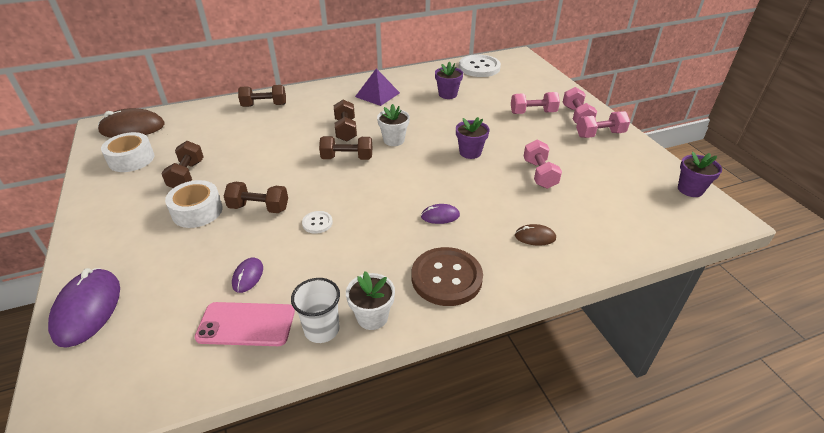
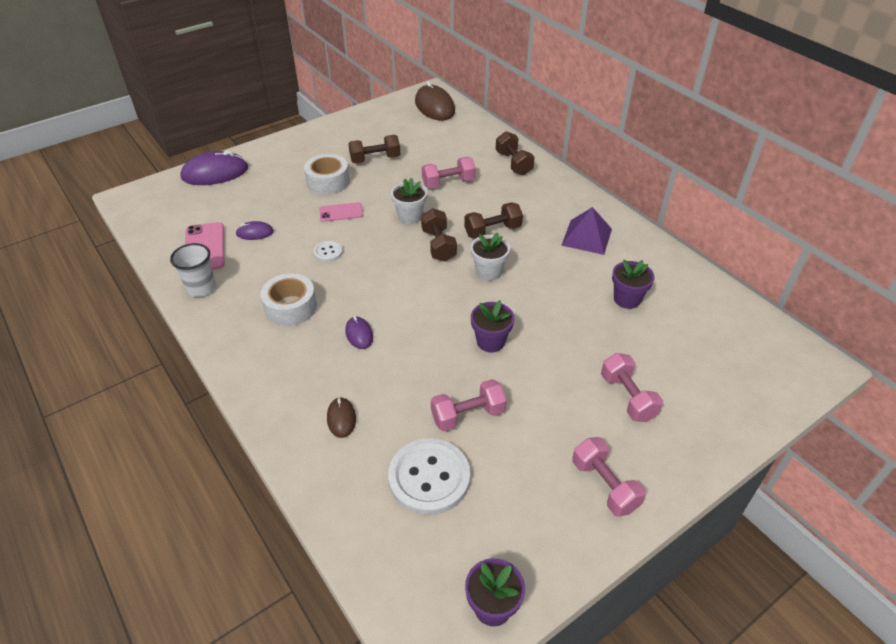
camera: 75 degrees right, 5 degrees up
(131, 159) = (388, 124): white tape -> white tape (290, 307)
(259, 208) = (341, 212): brown dumbbell -> pink phone
(372, 317) = (215, 314): white flower pot -> white flower pot (410, 217)
(446, 278) = (267, 353): brown button -> none
(479, 67) = (735, 320): white button -> white button (429, 478)
(576, 116) = (646, 453): pink dumbbell -> pink dumbbell (448, 183)

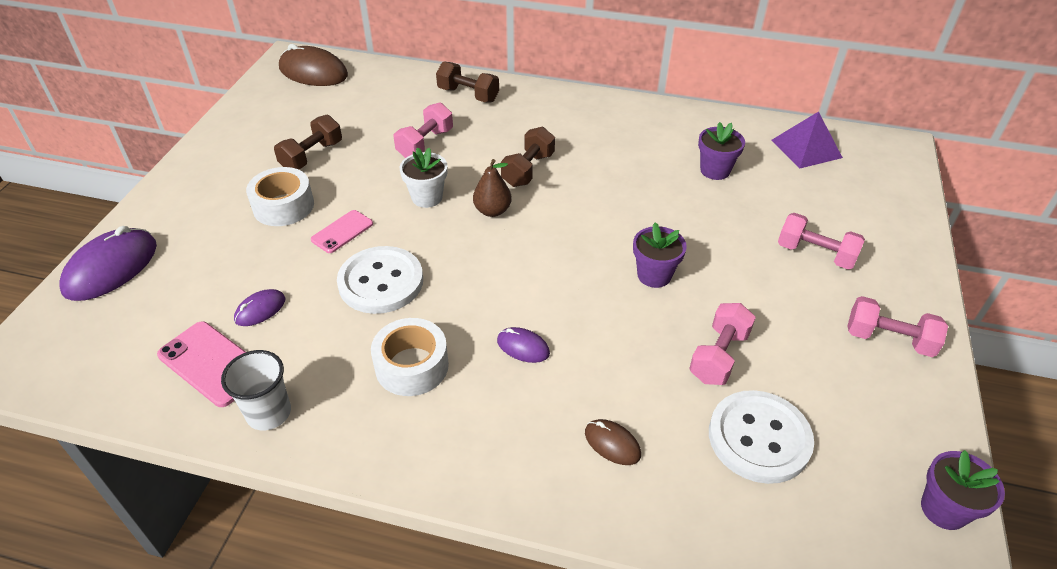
camera: 40 degrees left, 0 degrees up
(328, 252) = (381, 282): white button -> white button, size x2.10
(438, 245) = (492, 211): brown dumbbell -> brown pear
(488, 272) = (572, 211): white flower pot -> none
(587, 237) = (617, 132): purple pyramid -> purple pyramid (806, 148)

